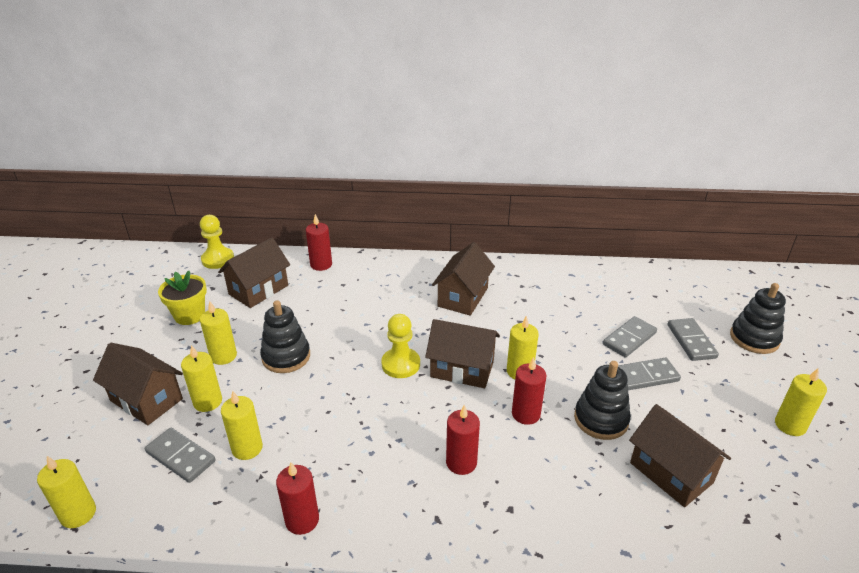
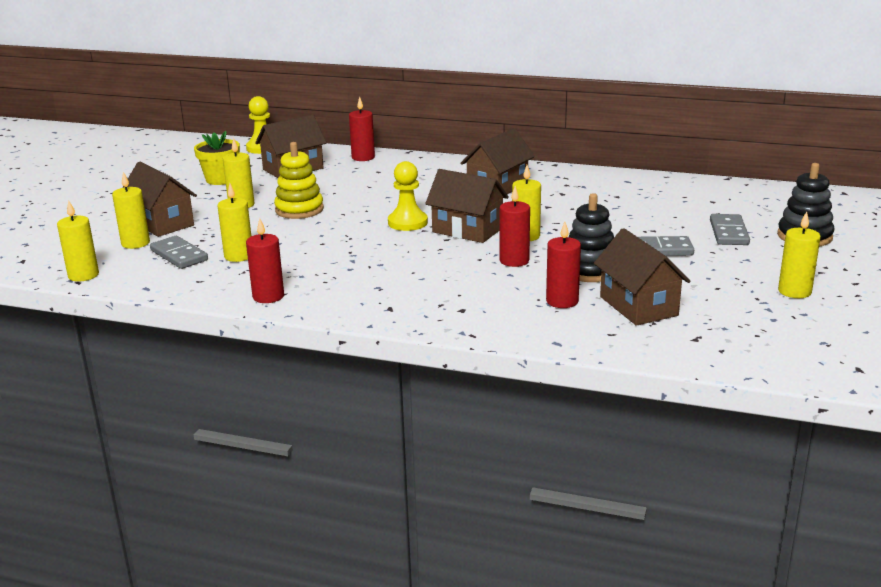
camera: 15 degrees right, 10 degrees down
(208, 402) = (215, 229): yellow candle -> yellow candle (135, 243)
(286, 357) = (299, 210): black stacking toy -> yellow stacking toy
(461, 462) = (431, 281): red candle -> red candle (562, 301)
(629, 339) = (659, 226): grey domino -> none

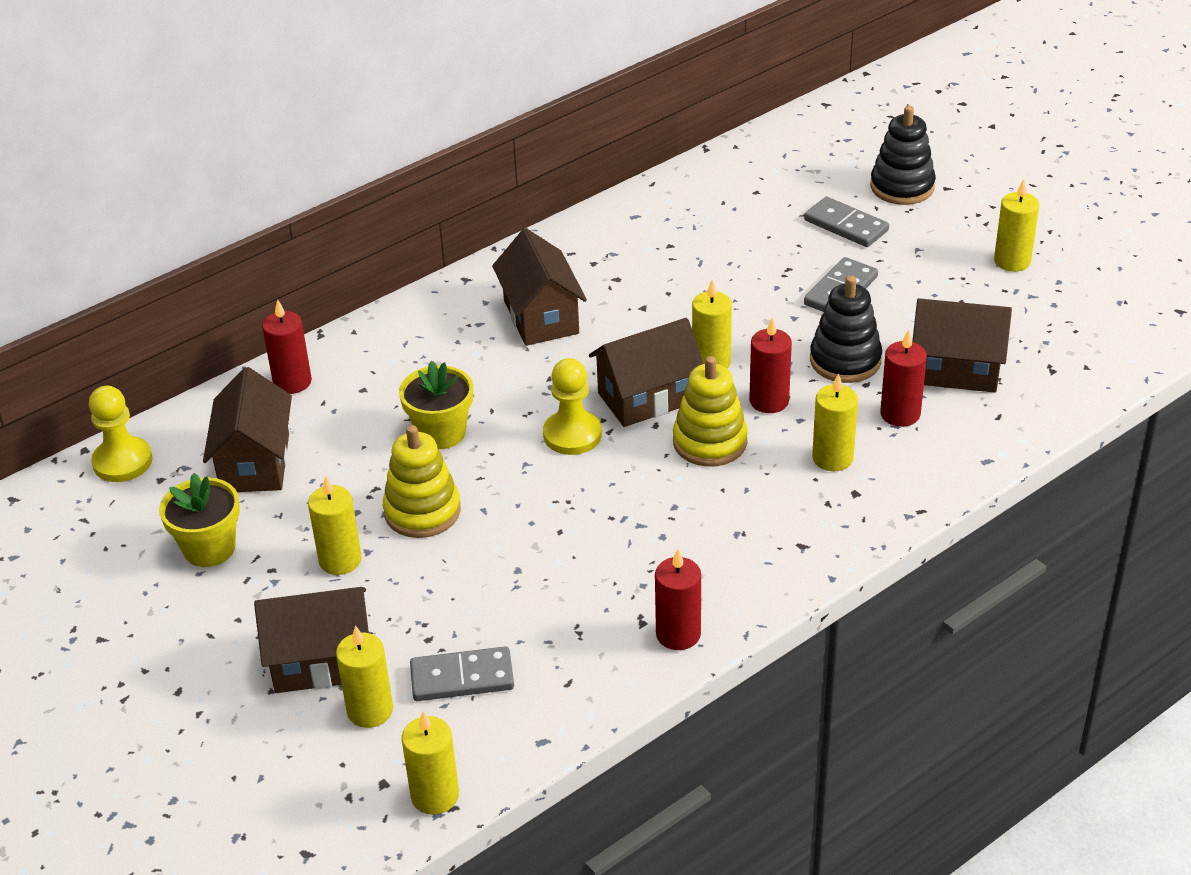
camera: 55 degrees left, 15 degrees up
(239, 256) = (524, 621): yellow candle -> yellow candle (832, 458)
(367, 195) = (441, 433): none -> yellow flower pot
(451, 256) = (710, 442): none -> yellow stacking toy

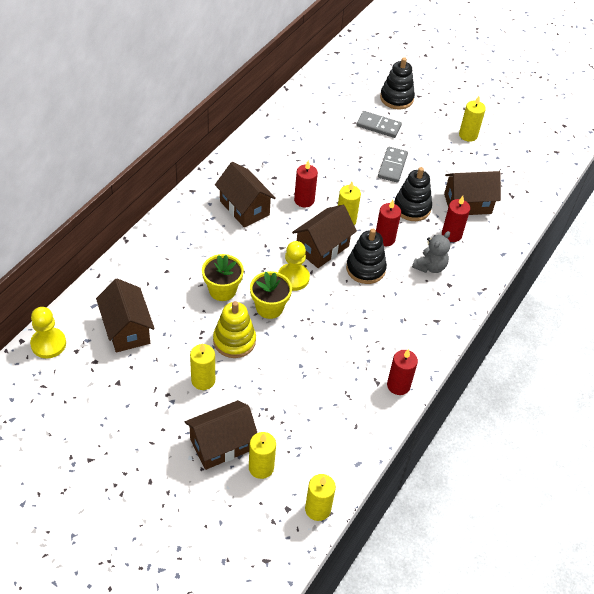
camera: 25 degrees left, 10 degrees up
(209, 548) = (126, 389): yellow flower pot -> yellow flower pot (269, 307)
(292, 382) = (124, 273): red candle -> red candle (304, 200)
(462, 677) = (300, 436): grey domino -> none
(710, 442) = (365, 269): yellow stacking toy -> black stacking toy
(832, 458) = (430, 266): yellow candle -> grey teddy bear

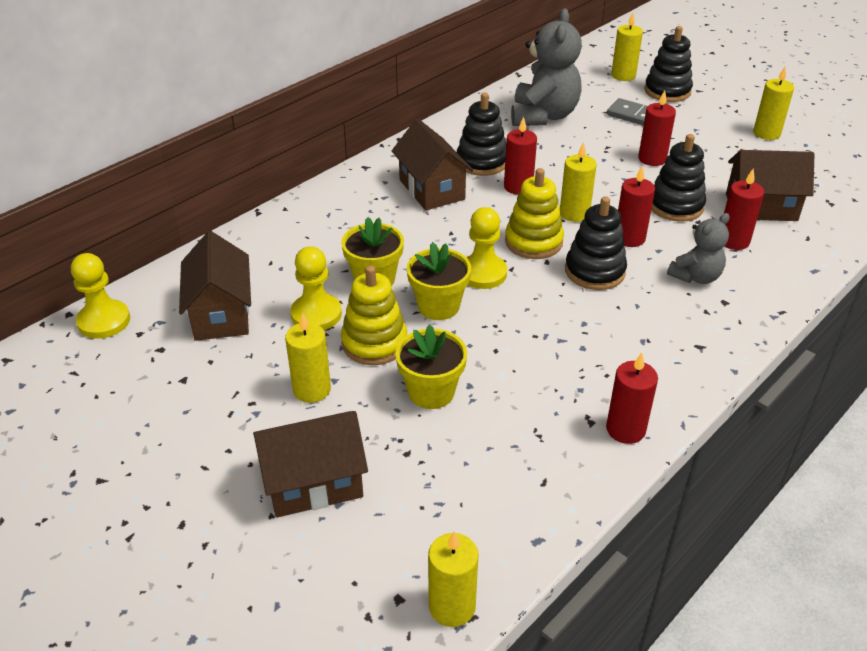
camera: 15 degrees right, 10 degrees down
(190, 323) = (316, 314): none -> yellow pawn
(261, 467) = (369, 526): yellow candle -> yellow candle (623, 76)
(275, 179) = (482, 162): none -> black stacking toy
(278, 373) = (431, 392): none -> yellow flower pot
(311, 130) = (543, 116): none -> grey teddy bear
(322, 248) = (533, 242): brown house -> yellow stacking toy
(392, 166) = (652, 159): grey domino -> red candle

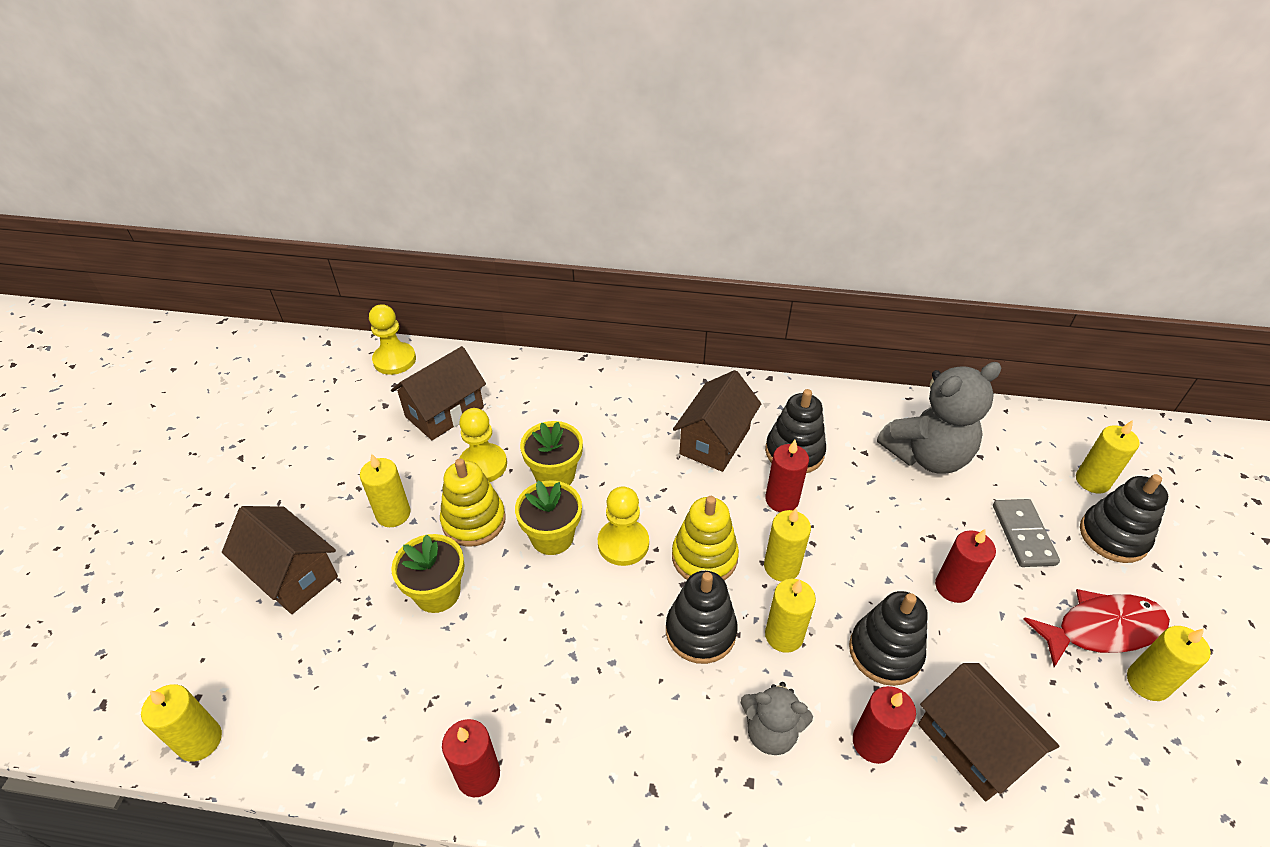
camera: 55 degrees right, 5 degrees up
(629, 238) = (784, 635): red candle -> yellow candle
(723, 128) = (1102, 629): none -> red fish

